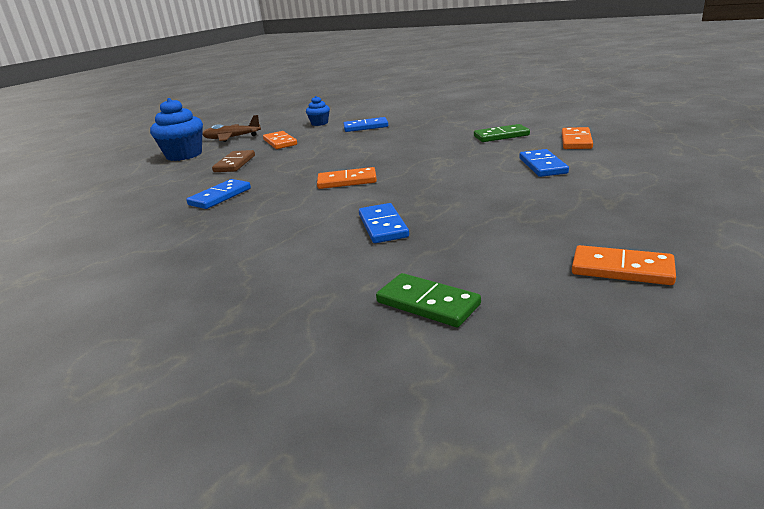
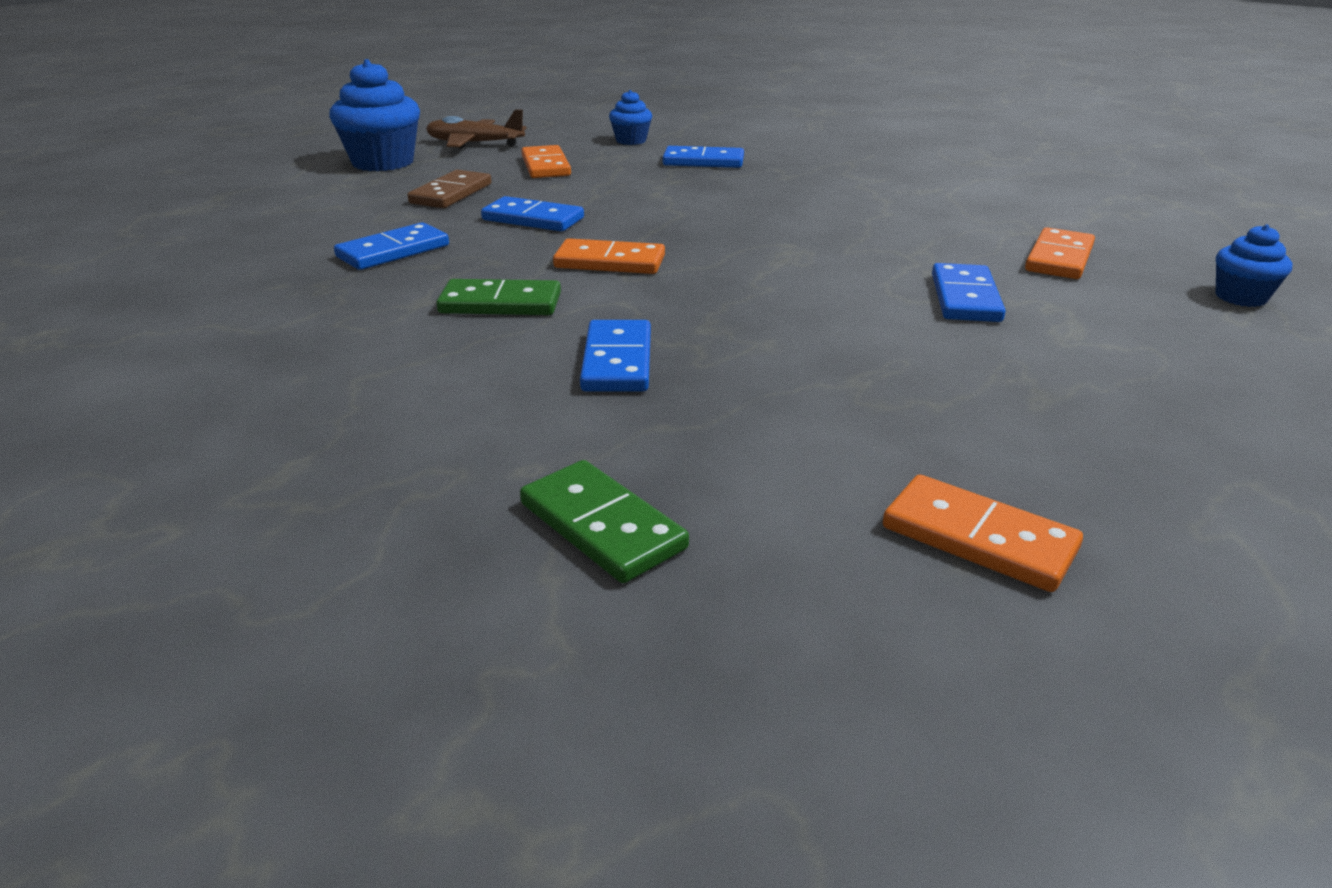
camera: 10 degrees right, 5 degrees up
(290, 168) = (533, 219): none -> blue domino
(501, 136) = (928, 222): green domino -> green domino (500, 303)
(672, 143) = (1240, 297): none -> blue cupcake

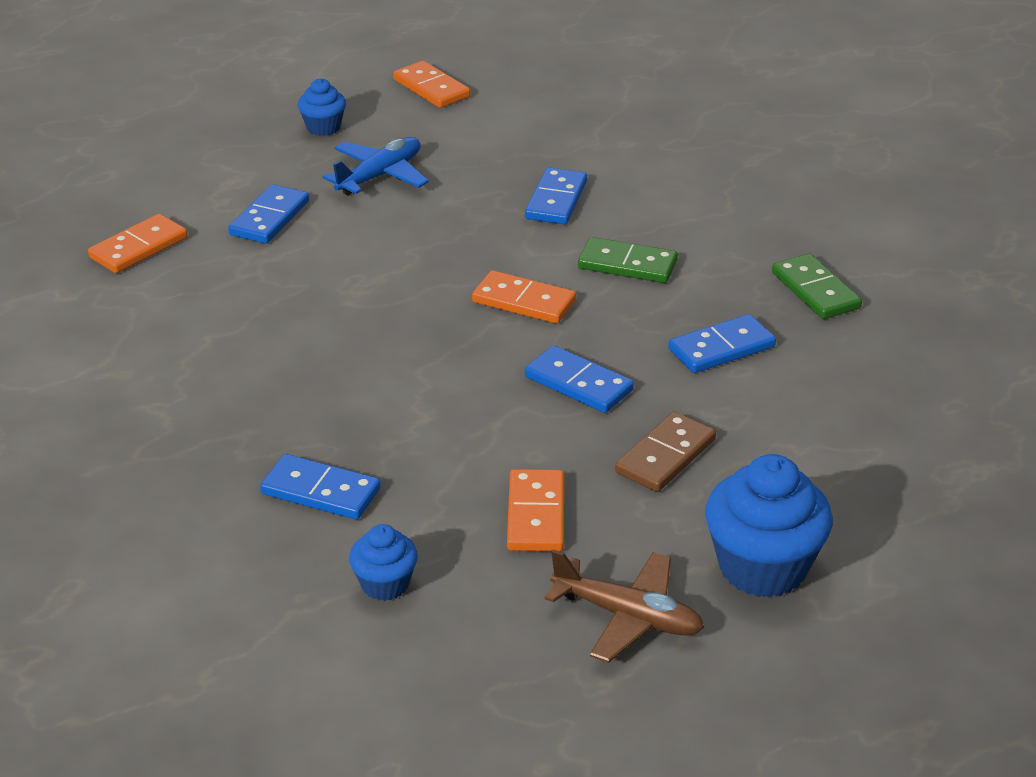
camera: 165 degrees left, 5 degrees up
(602, 526) = (596, 114): green domino -> green domino (815, 290)
(890, 360) = (380, 176): none -> blue plane
(1240, 297) = (71, 189): blue cupcake -> blue cupcake (323, 127)

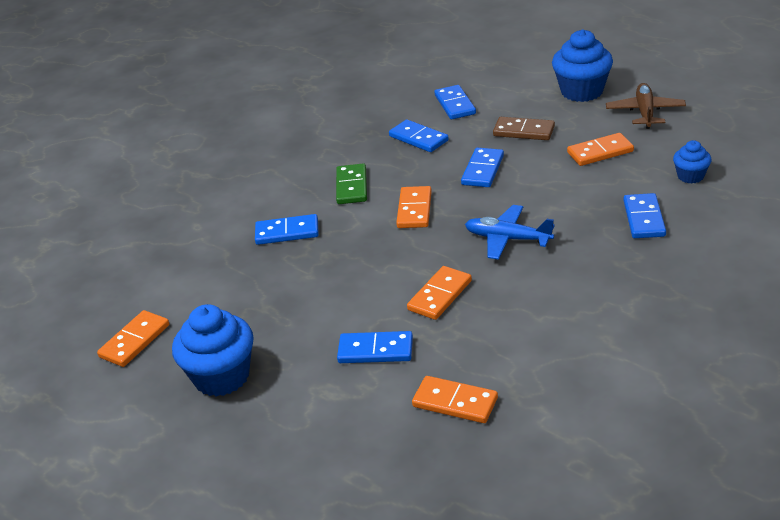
camera: 105 degrees left, 0 degrees up
(321, 279) = (440, 295): none -> orange domino
(323, 127) = (222, 376): blue cupcake -> blue cupcake, size x1.85
(380, 176) = (288, 318): blue plane -> blue plane (507, 239)
(811, 410) = (455, 105): none -> blue domino
(815, 290) = (344, 125): green domino -> none

